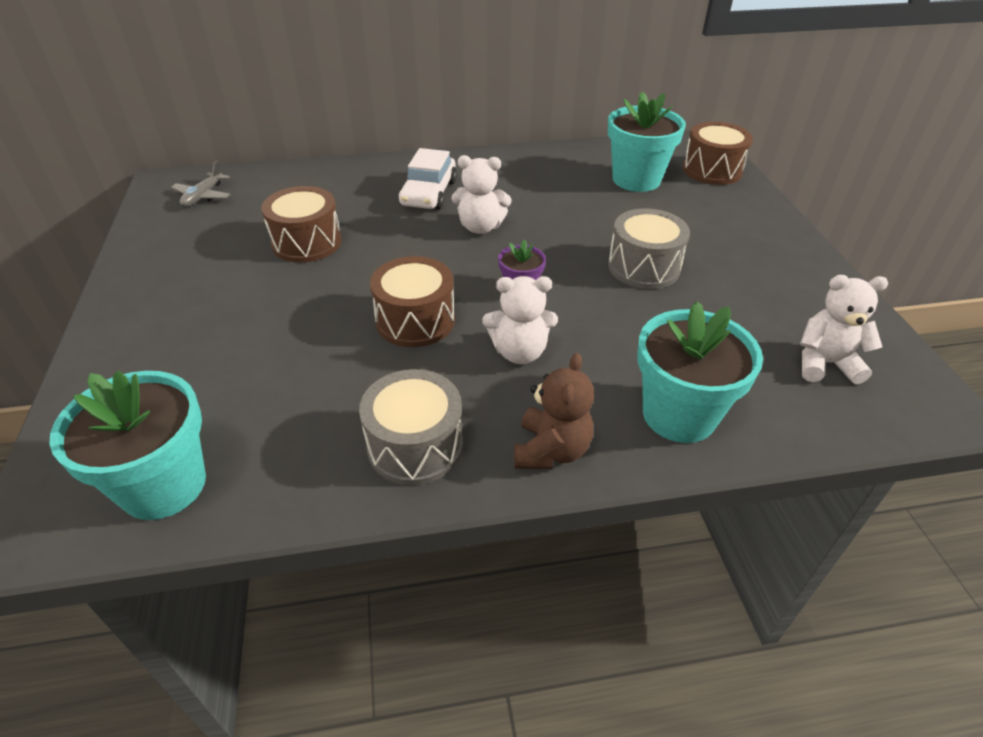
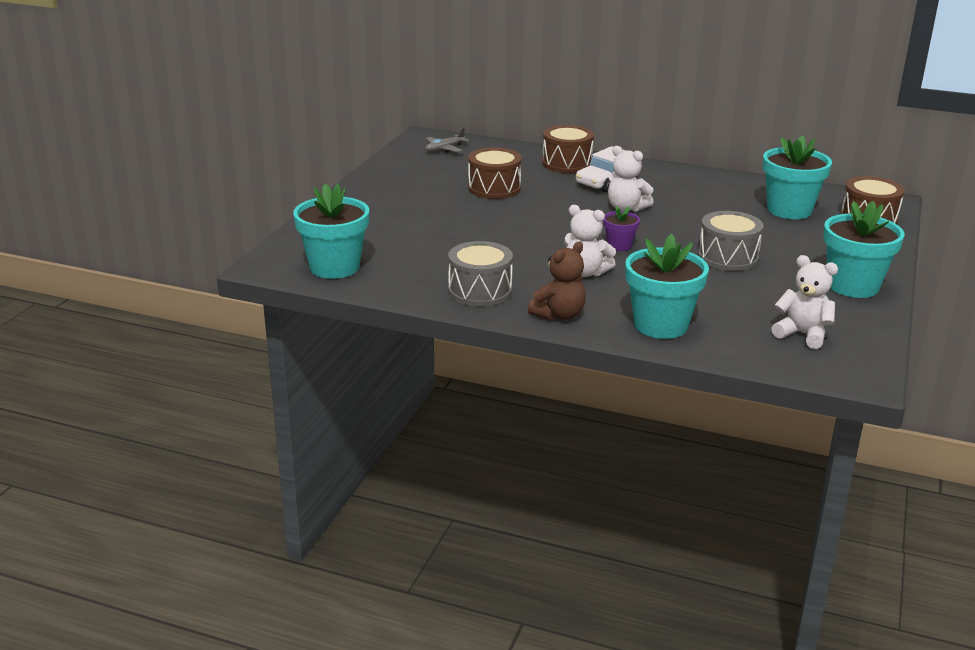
camera: 30 degrees right, 15 degrees down
(415, 320) = (531, 242): brown drum -> brown drum (567, 163)
(790, 266) = (853, 286): none -> turquoise flower pot

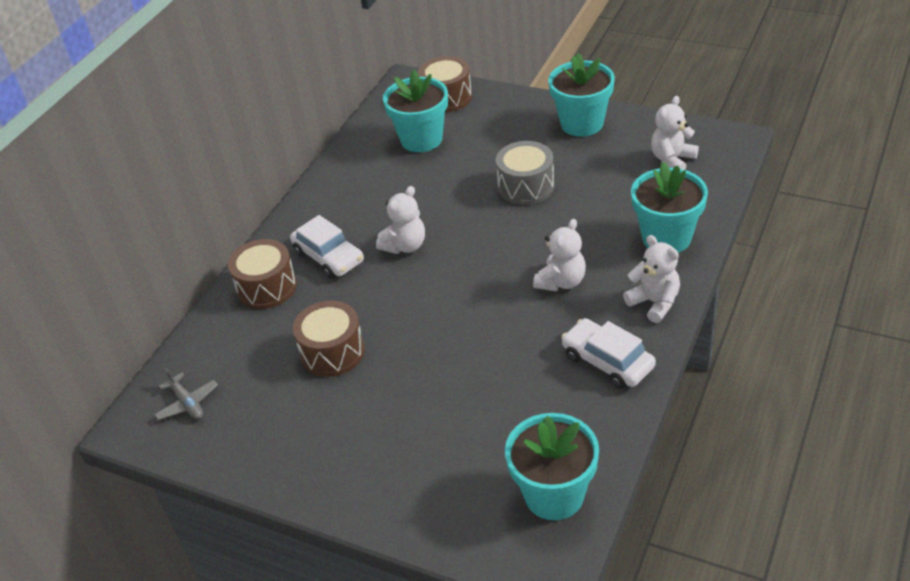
camera: 80 degrees left, 15 degrees up
(480, 291) = (607, 361): grey drum -> white car
(559, 315) = (654, 303): brown teddy bear -> white teddy bear
(619, 246) = (499, 255): purple flower pot -> none

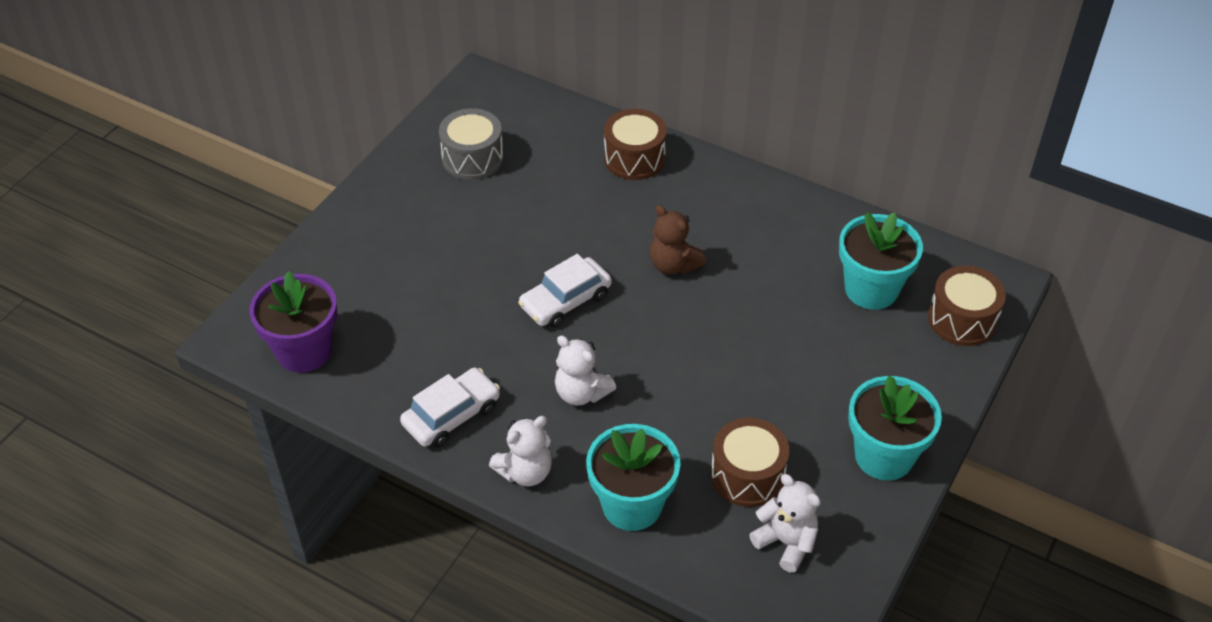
camera: 90 degrees right, 5 degrees up
(187, 403) = (495, 112): grey plane -> none
(328, 257) = (670, 204): white car -> white car (565, 301)
(332, 352) = (530, 205): brown drum -> brown drum (747, 475)
(405, 246) = (673, 265): white teddy bear -> brown teddy bear
(526, 186) = (758, 381): grey drum -> grey drum (472, 158)
(554, 495) = (304, 351): turquoise flower pot -> purple flower pot

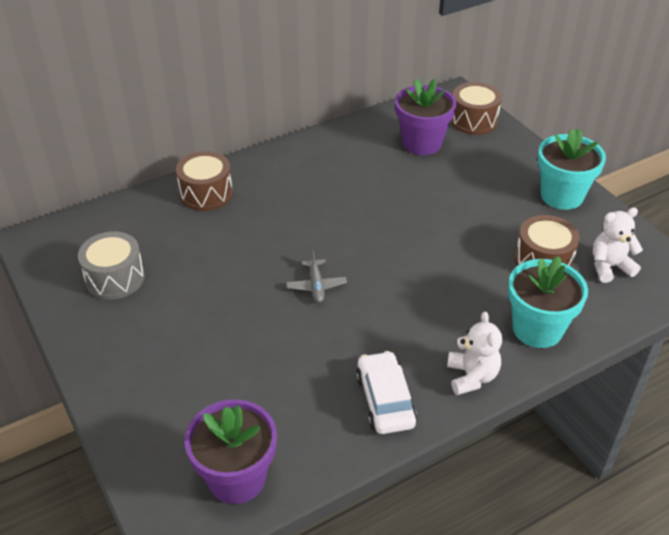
camera: 60 degrees left, 5 degrees down
(565, 301) = (316, 286): white car -> grey plane
(581, 393) = (414, 314): white teddy bear -> none
(673, 265) = (328, 217): brown teddy bear -> none
(871, 289) = (422, 143): turquoise flower pot -> purple flower pot

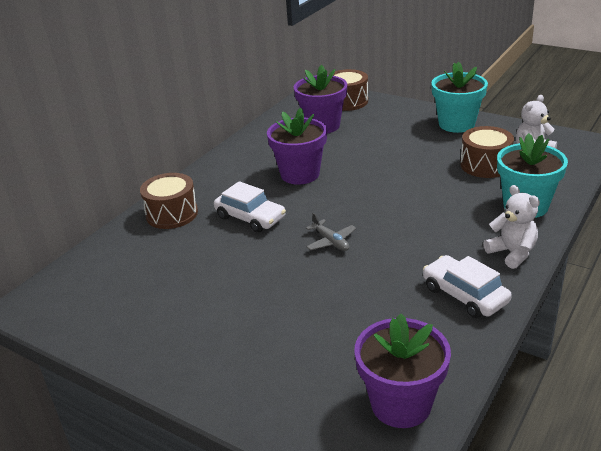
camera: 25 degrees left, 10 degrees down
(115, 278) = (141, 303): grey drum -> none
(268, 227) = (250, 217): none -> white car
(352, 195) = (300, 174): none -> purple flower pot

